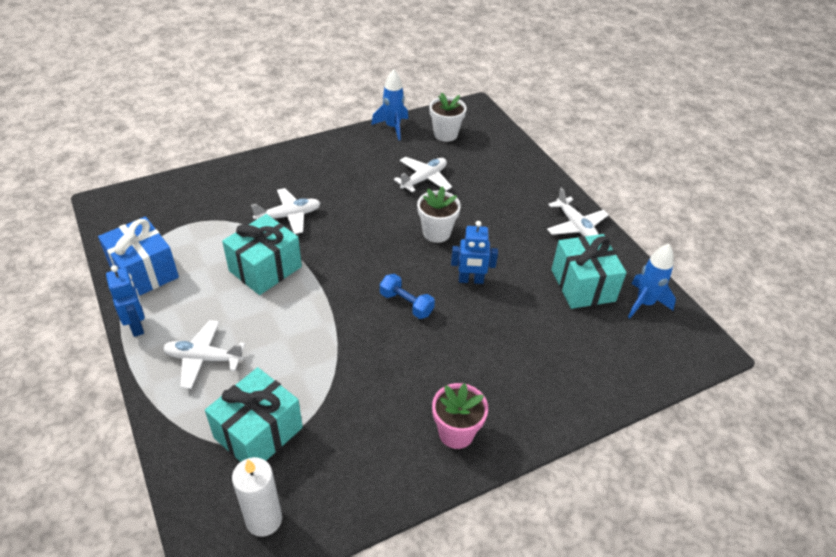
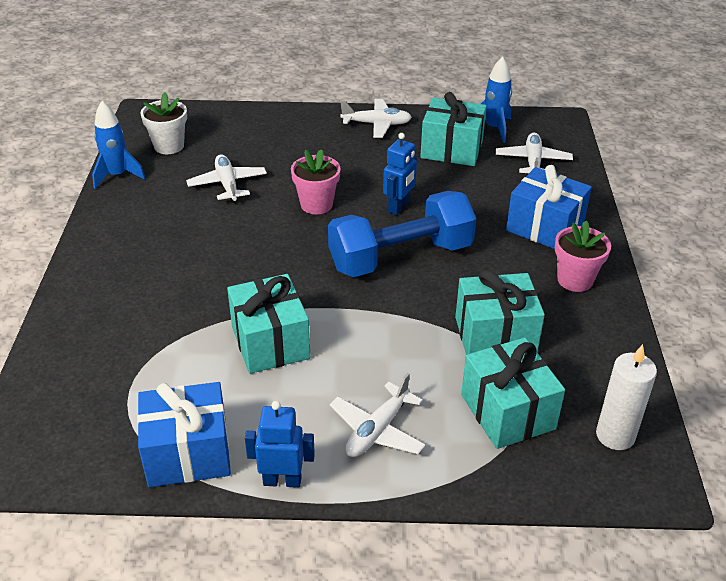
camera: 60 degrees left, 5 degrees down
(288, 216) = (196, 299): white plane -> white plane (533, 162)
(345, 396) = (495, 335): none -> turquoise gift
(406, 304) = (401, 257): blue dumbbell -> blue dumbbell, size x2.22
(436, 233) = (316, 204): white flower pot -> pink flower pot
(518, 388) = (545, 227): none -> blue gift

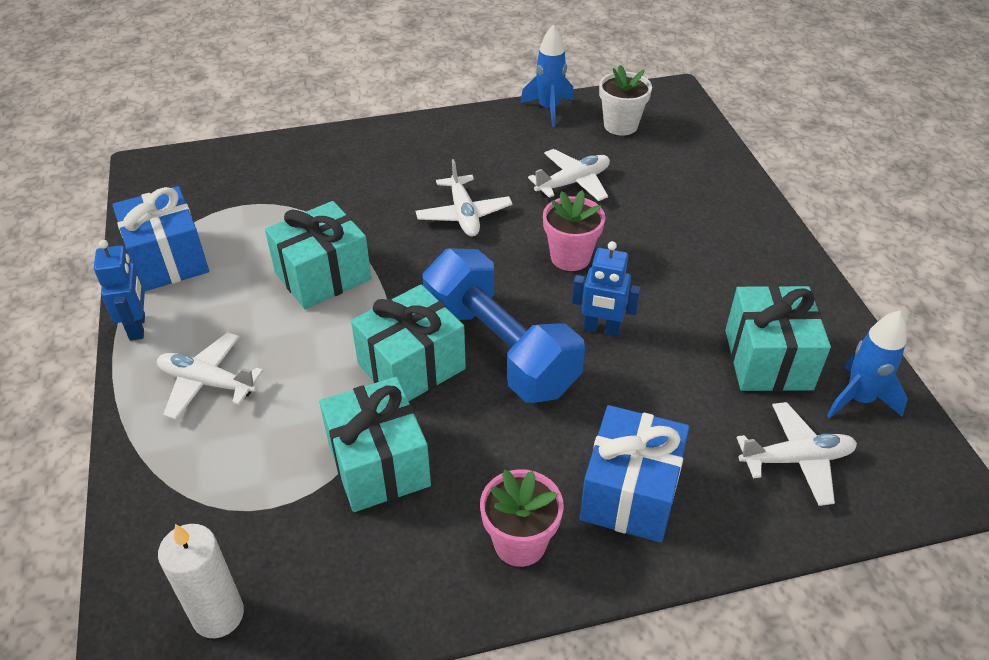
camera: 75 degrees right, 5 degrees up
(376, 124) = (779, 273): white plane -> white plane (463, 214)
(507, 412) = (247, 494): turquoise gift -> turquoise gift (411, 366)

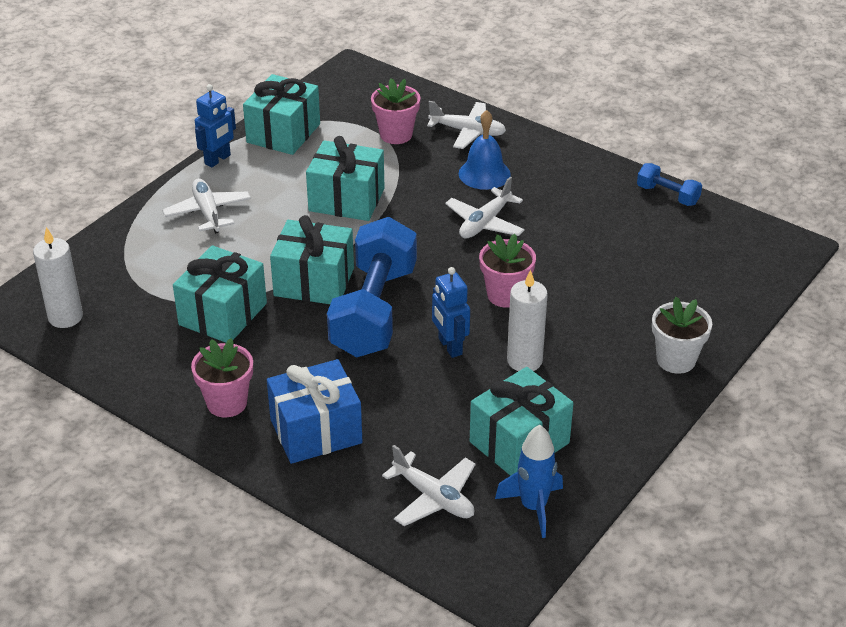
camera: 50 degrees right, 5 degrees down
(168, 259) = (283, 133): blue gift -> turquoise gift
(277, 194) = (396, 135): none -> pink flower pot
(400, 178) = (484, 174): none -> blue bell
(549, 109) = (667, 195): blue rocket -> blue dumbbell
(573, 182) = (592, 253): white plane -> white plane (467, 132)
(620, 125) = (701, 241): white flower pot -> white flower pot (676, 360)
(665, 295) = (524, 360): none -> white candle

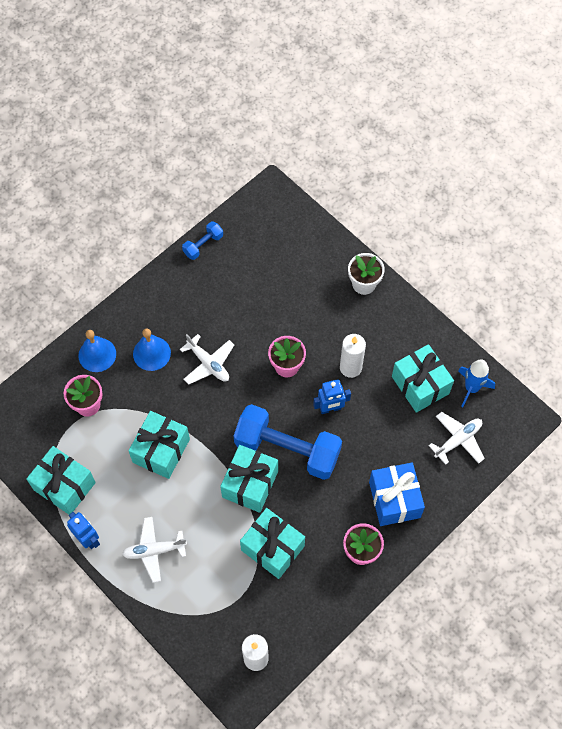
camera: 80 degrees left, 25 degrees up
(467, 132) = (97, 354): white plane -> blue bell

